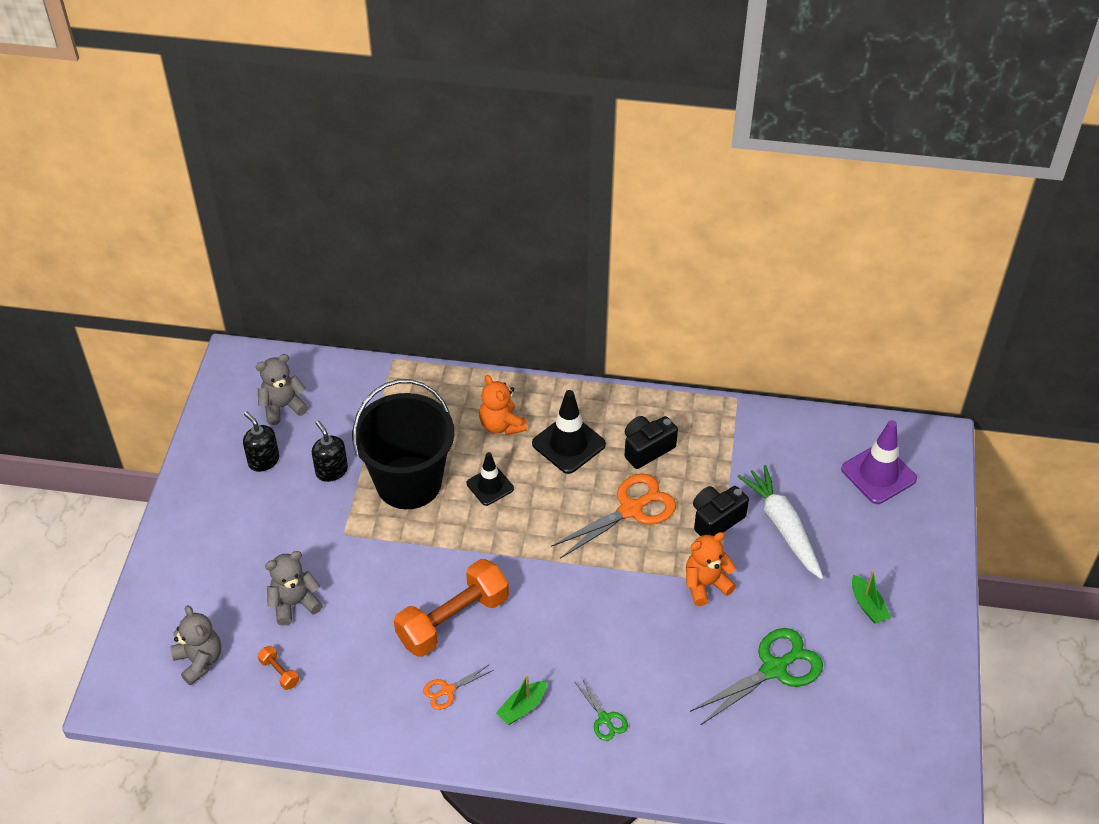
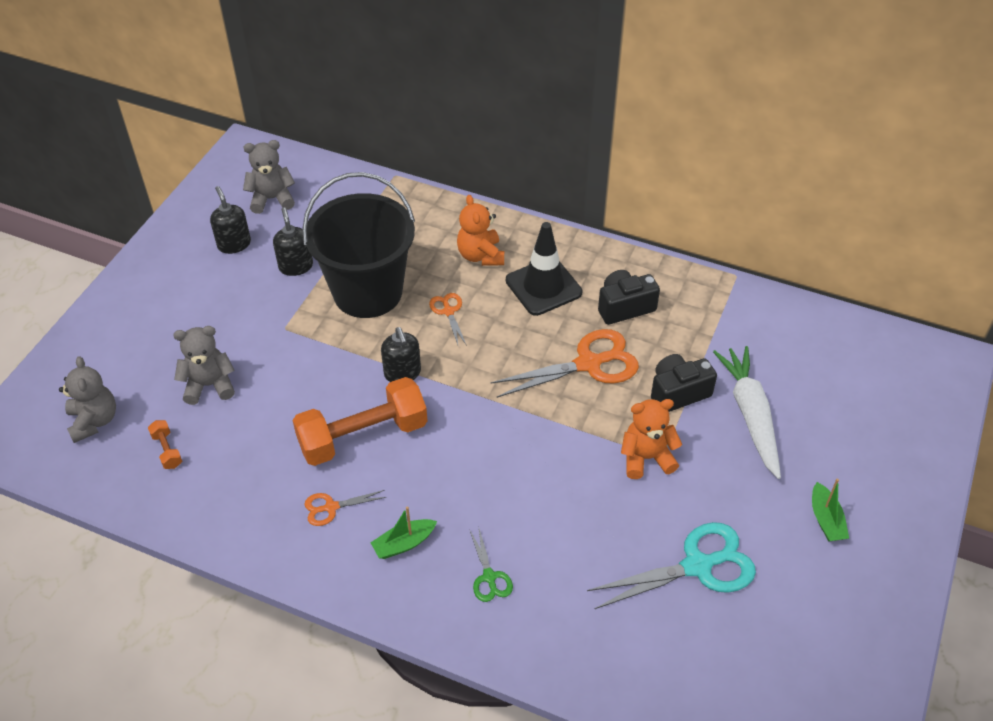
camera: 15 degrees right, 0 degrees up
(468, 554) = (402, 373): none -> black soap dispenser
(490, 486) = (448, 311): black traffic cone -> orange scissors
(774, 669) = (697, 566): green scissors -> turquoise scissors
(878, 474) = (874, 382): purple traffic cone -> none

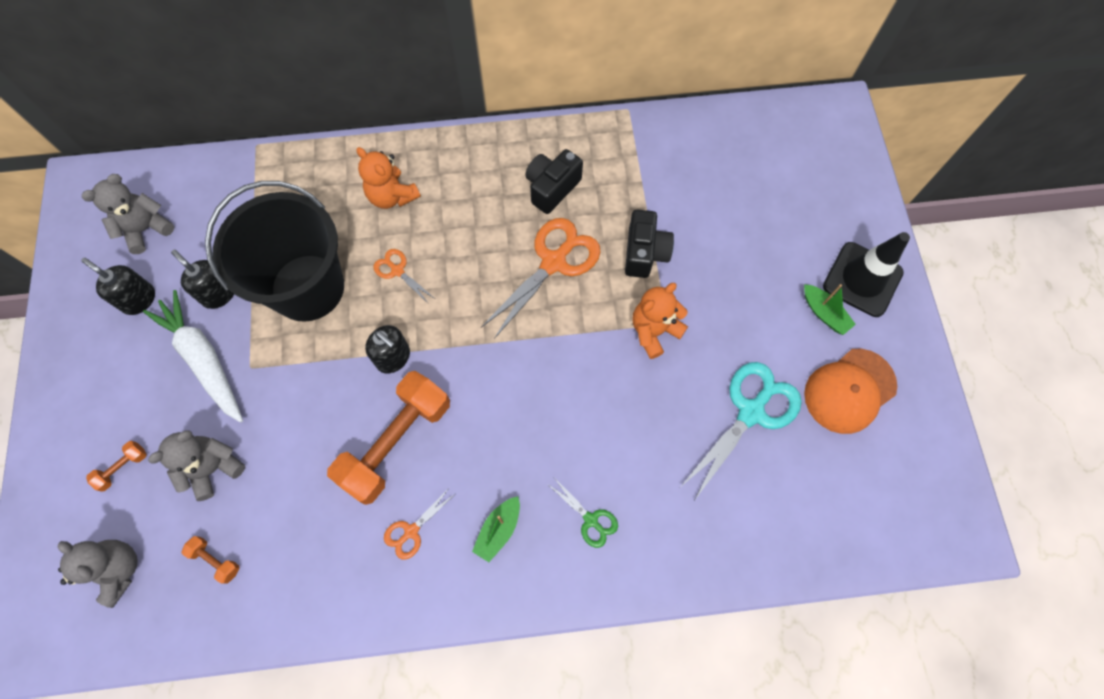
camera: 30 degrees left, 20 degrees up
(144, 353) = (123, 467): none -> orange dumbbell
(543, 286) = (469, 201): black traffic cone -> black traffic cone (862, 279)
(678, 393) = (644, 253): black camera -> black camera turned 150 degrees clockwise
(750, 415) = (714, 245): white carrot -> white carrot (204, 360)
(810, 596) = (849, 391): none -> orange cap

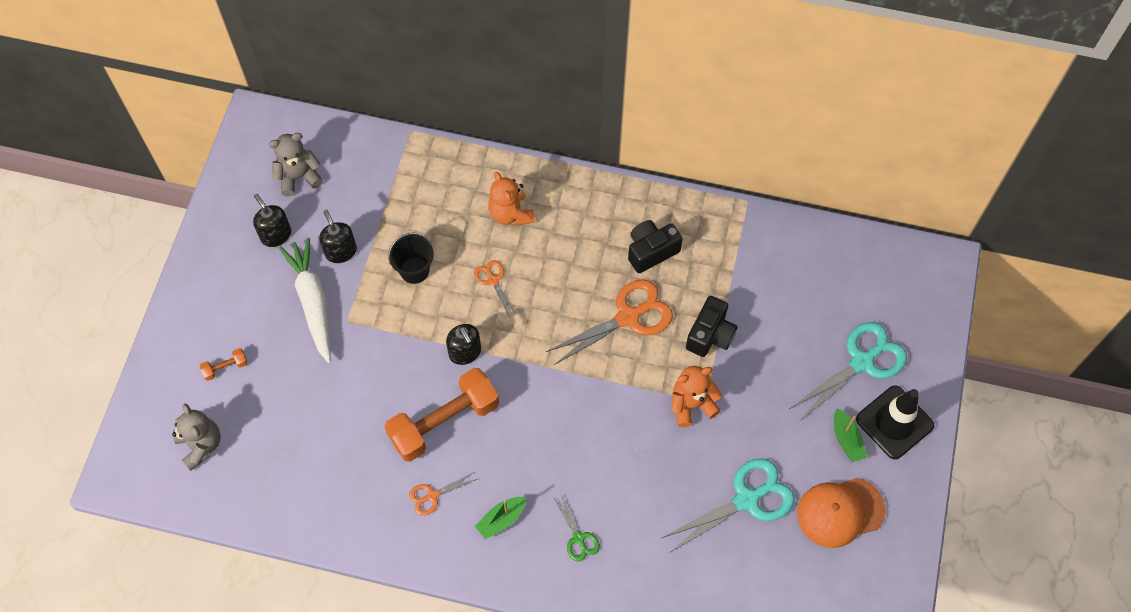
camera: 20 degrees right, 5 degrees down
(213, 468) = (294, 392): grey teddy bear -> none
(215, 560) = (275, 463): orange dumbbell -> none
(308, 287) = (414, 270): black bucket -> black bucket, size x0.46
(805, 230) = (862, 362): none -> turquoise scissors

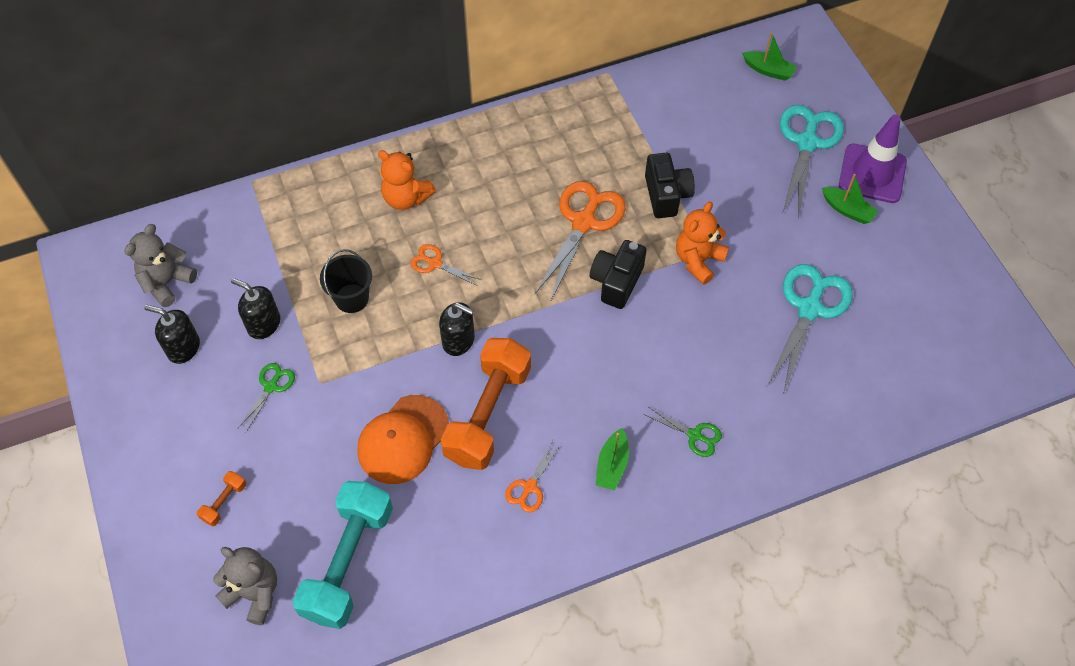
camera: 35 degrees left, 5 degrees down
(274, 465) = (348, 562): none -> turquoise dumbbell
(313, 303) = (271, 387): white carrot -> green scissors
(651, 251) = (559, 157): black camera -> black camera (616, 282)
(840, 512) = (891, 270): orange cap -> orange cap (403, 439)
(882, 279) = (768, 70): none -> green boat
(894, 422) = (872, 174): black traffic cone -> purple traffic cone

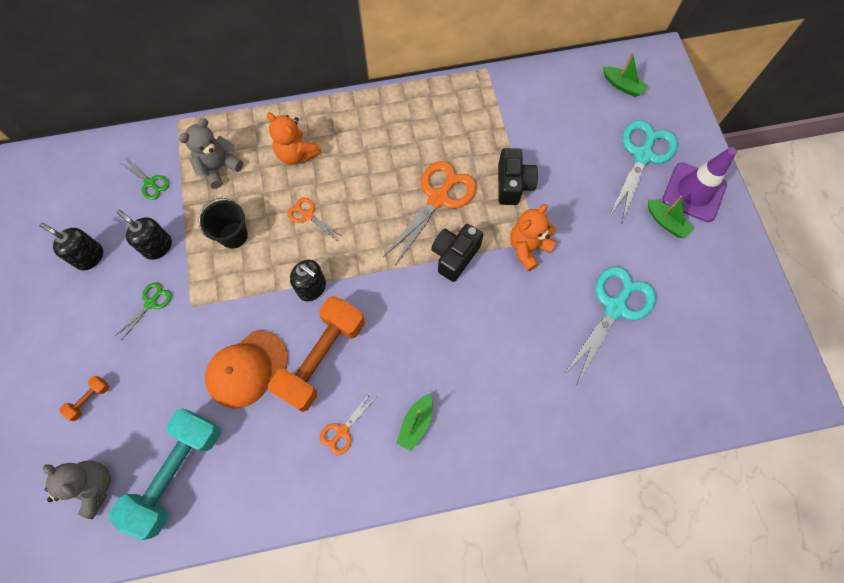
camera: 10 degrees right, 10 degrees up
(167, 282) = (90, 197): grey teddy bear -> grey teddy bear (219, 168)
(694, 435) = (492, 408): green scissors -> green scissors (150, 183)

